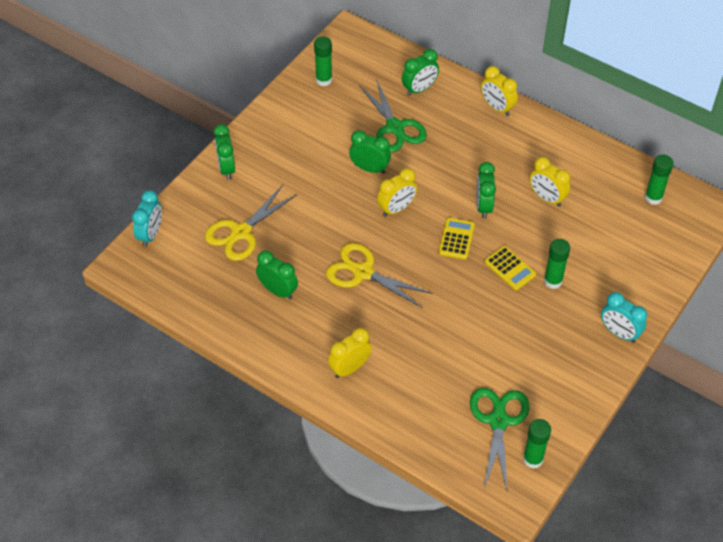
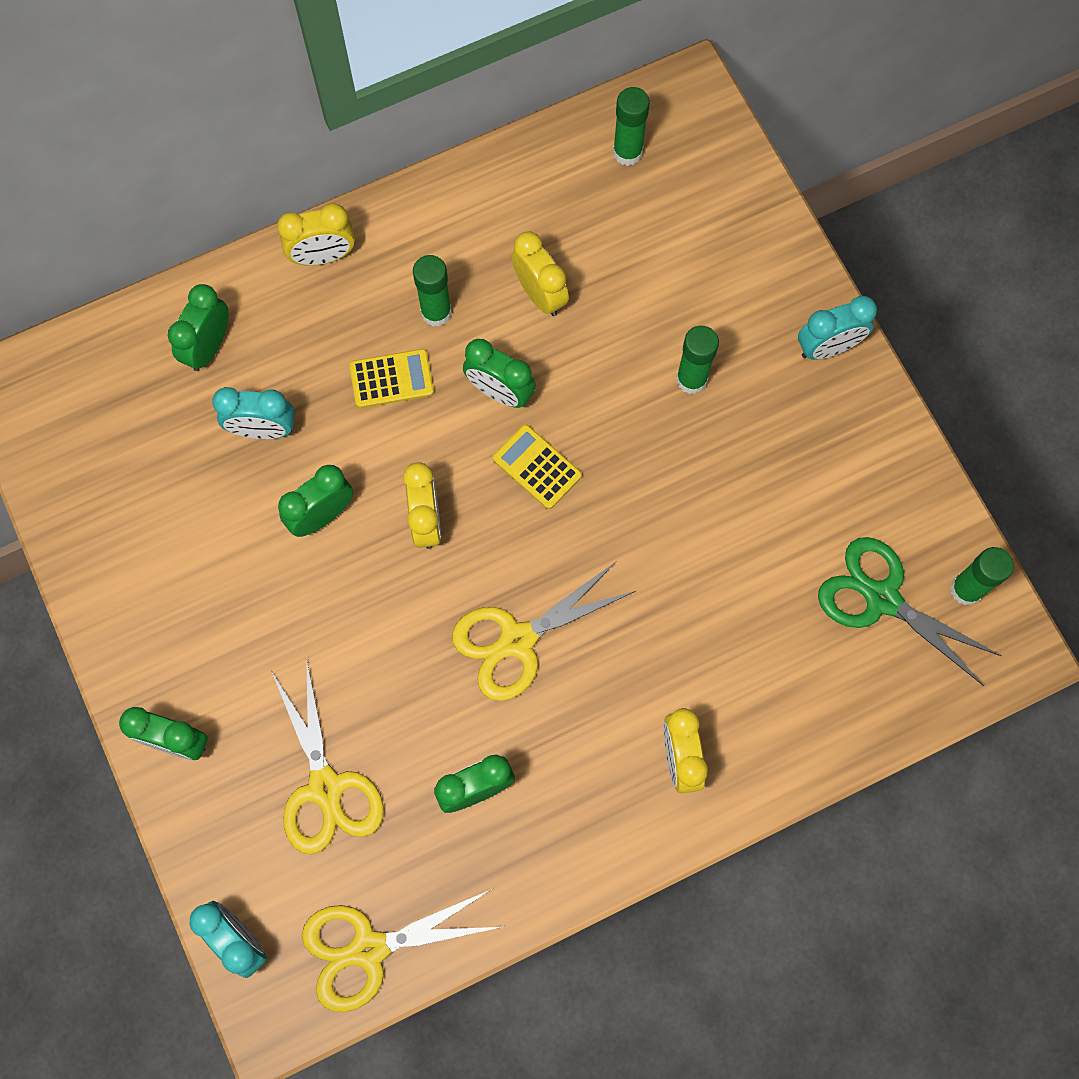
camera: 60 degrees left, 20 degrees up
(175, 285) = (369, 949): none -> yellow scissors
(324, 80) = (88, 482): green glue stick -> green glue stick (436, 312)
(395, 127) = (263, 429): green scissors -> turquoise clock
(419, 89) = (209, 347): green clock -> green clock turned 150 degrees counterclockwise
(510, 268) = (635, 424): yellow calculator -> yellow calculator (391, 379)
(547, 198) = (540, 294): yellow clock -> yellow clock turned 105 degrees counterclockwise

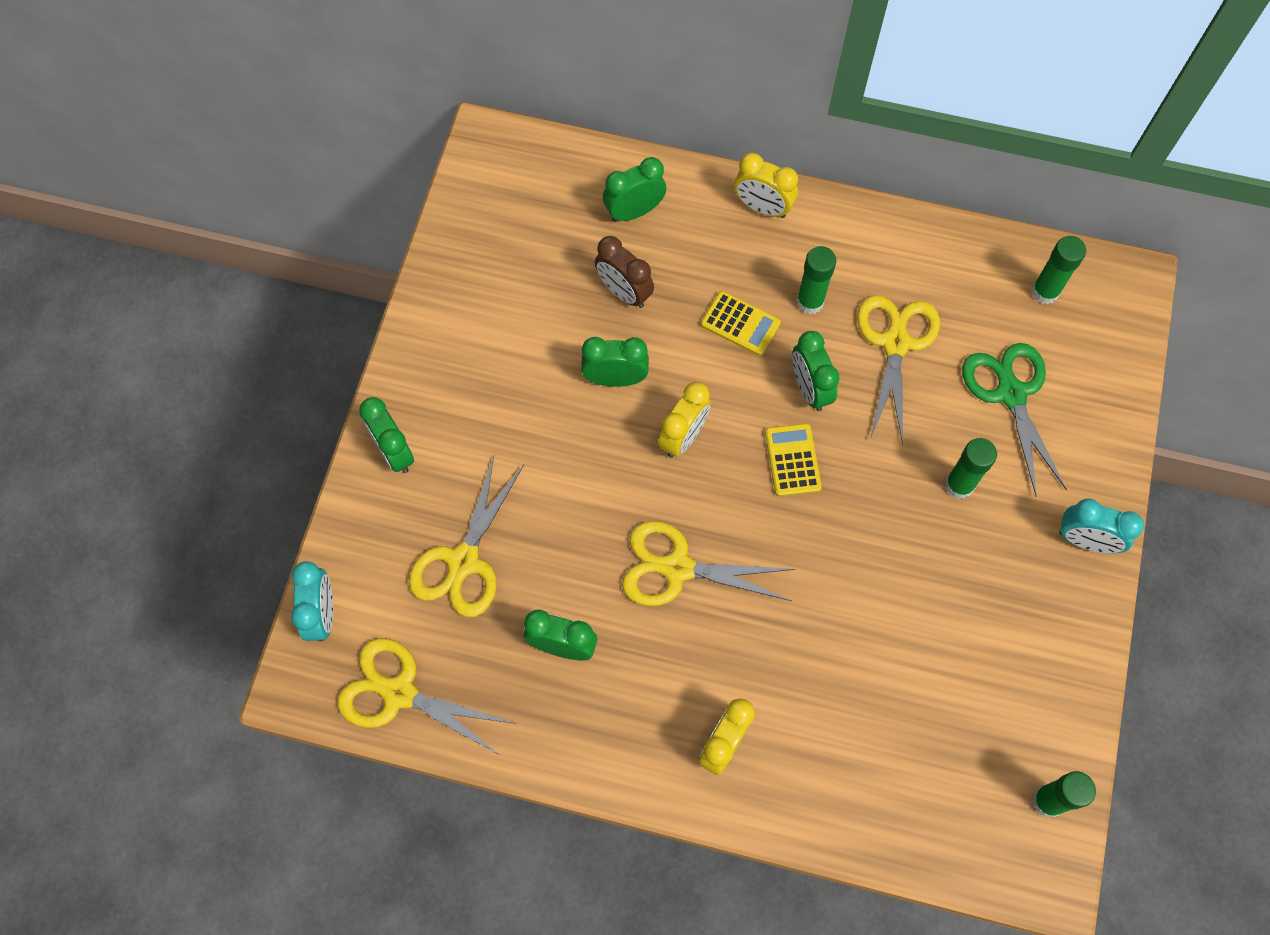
camera: 40 degrees right, 5 degrees down
(263, 429) = (624, 292): turquoise clock -> brown clock
(540, 294) = (895, 343): yellow clock -> yellow scissors
(882, 599) = (974, 755): green scissors -> green scissors (1011, 394)

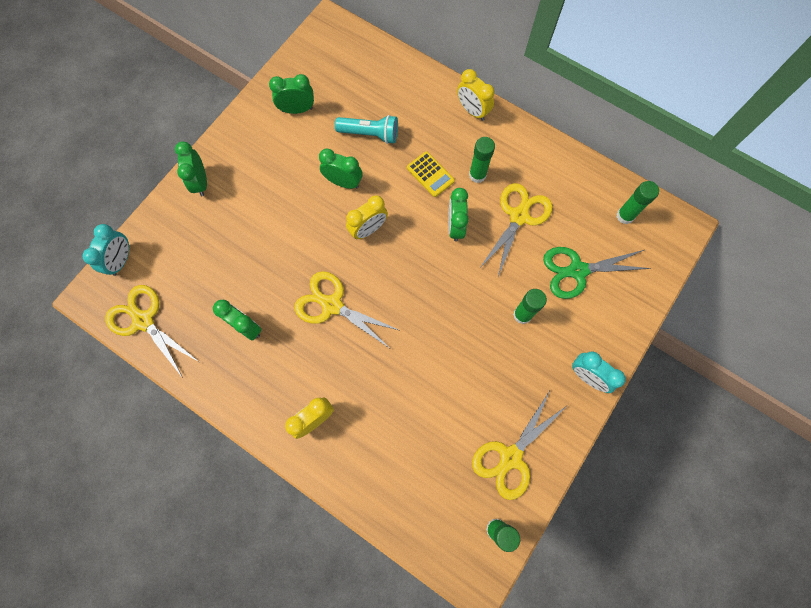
camera: 20 degrees right, 5 degrees up
(463, 561) = (212, 258): yellow scissors -> yellow scissors (511, 457)
(624, 292) = (370, 134): brown clock -> turquoise flashlight
(634, 212) = (396, 90): green clock -> green clock (297, 110)
(792, 460) = (427, 265): yellow calculator -> none
(1011, 394) = (577, 270): green scissors -> green scissors turned 105 degrees counterclockwise

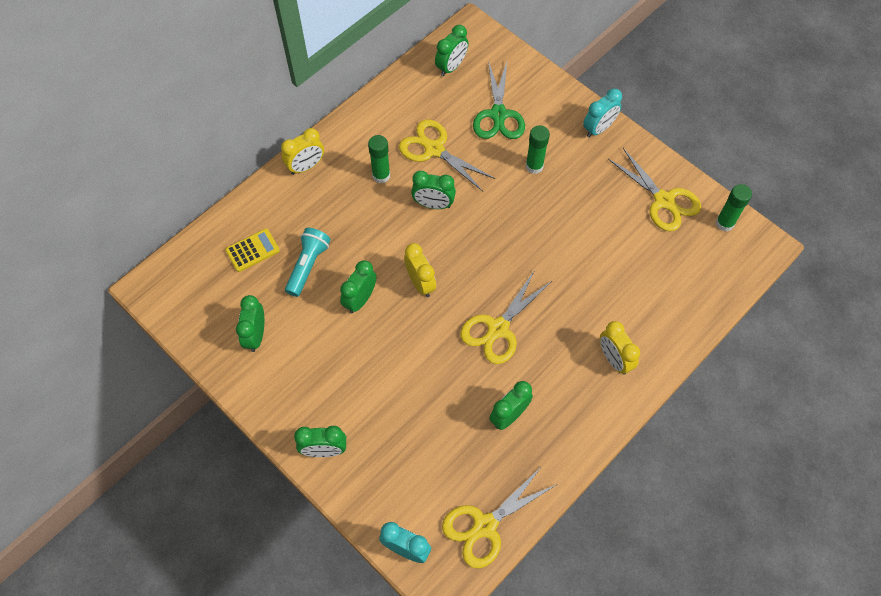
camera: 80 degrees left, 10 degrees down
(430, 174) = (370, 217): yellow calculator -> yellow calculator (252, 250)
(625, 216) = (451, 67): green glue stick -> green clock

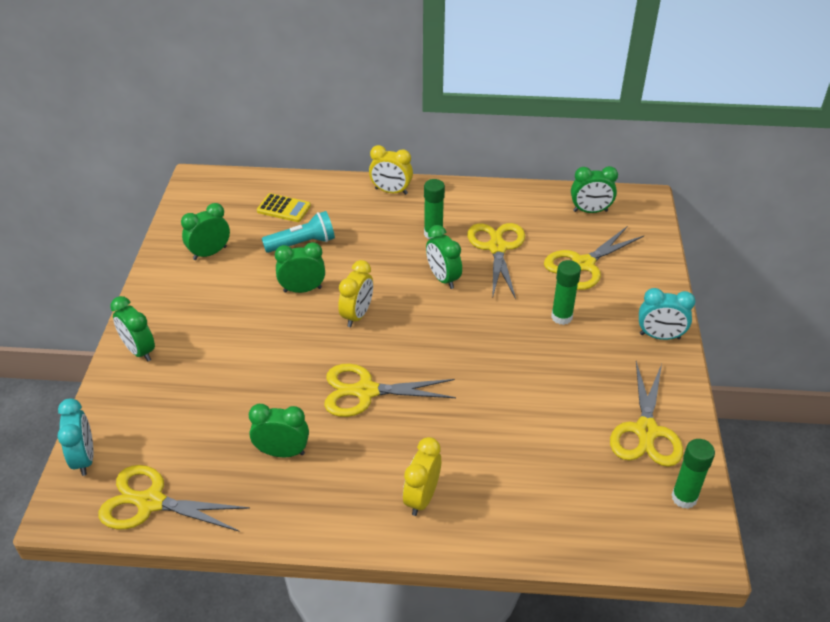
camera: 50 degrees right, 20 degrees down
(498, 114) = (583, 264): green scissors -> yellow scissors

